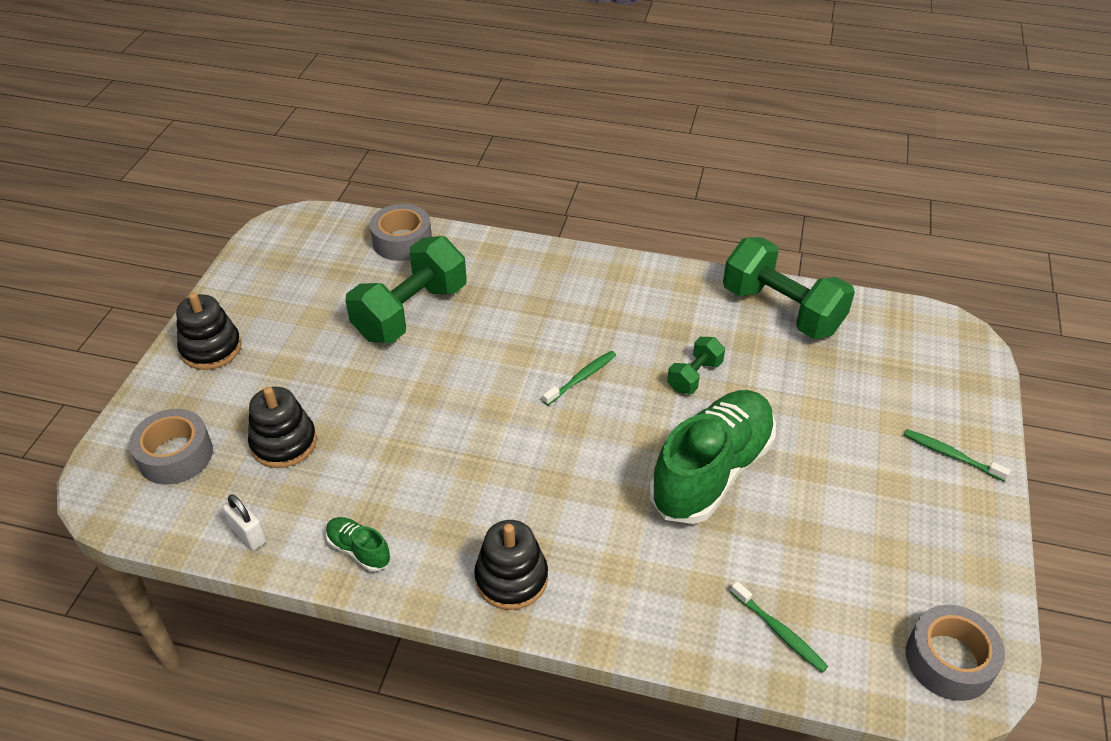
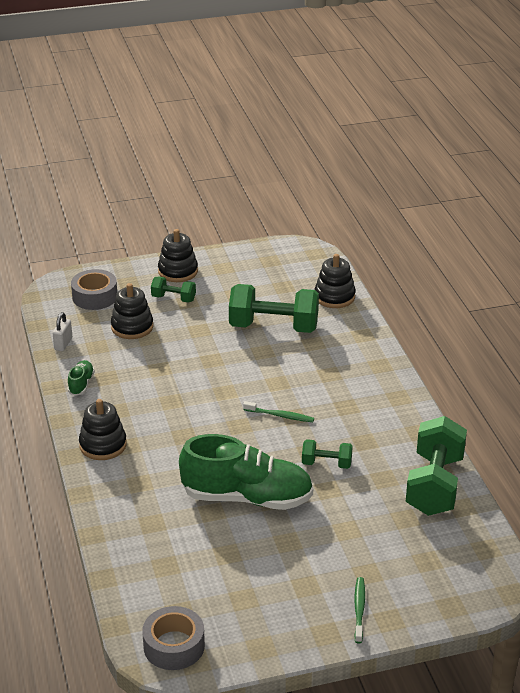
camera: 60 degrees right, 10 degrees down
(264, 376) = (173, 298): none -> green dumbbell
(402, 241) = (334, 297): grey tape -> black stacking toy
(779, 632) = (142, 564): green toothbrush -> none

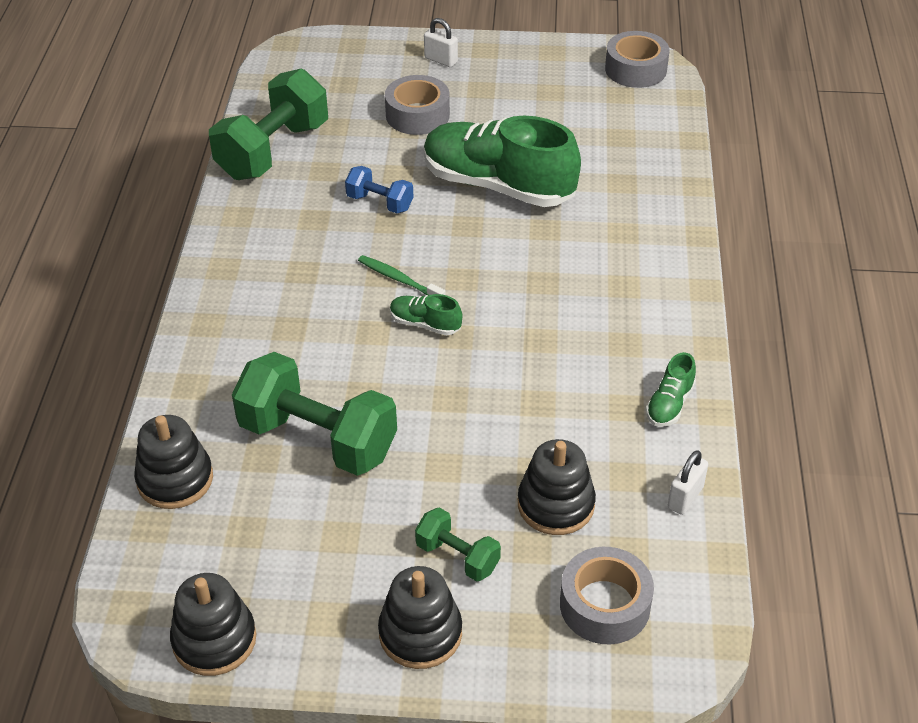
camera: 160 degrees left, 10 degrees up
(103, 445) = (658, 294): black stacking toy -> black stacking toy (214, 640)
(248, 394) = (425, 324): none -> green shoe
(326, 464) = (380, 202): green dumbbell -> blue dumbbell
(344, 545) = (417, 115): none -> grey tape
(359, 609) = (441, 60): green toothbrush -> white padlock

